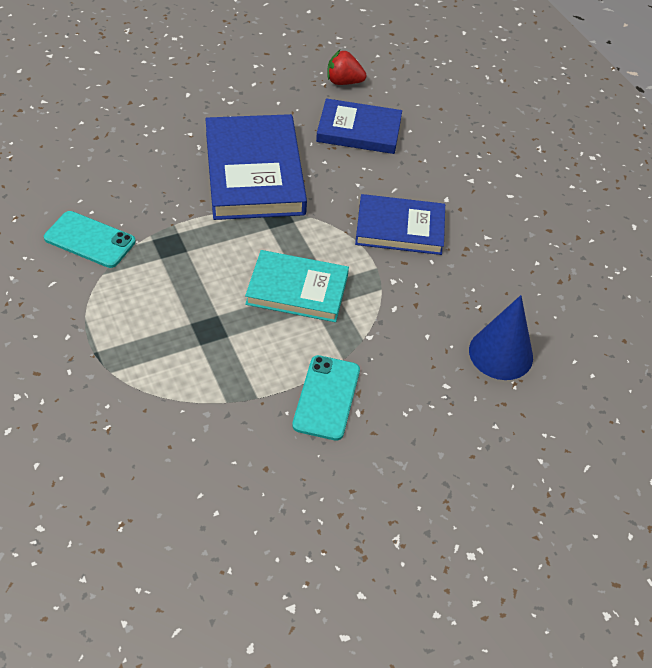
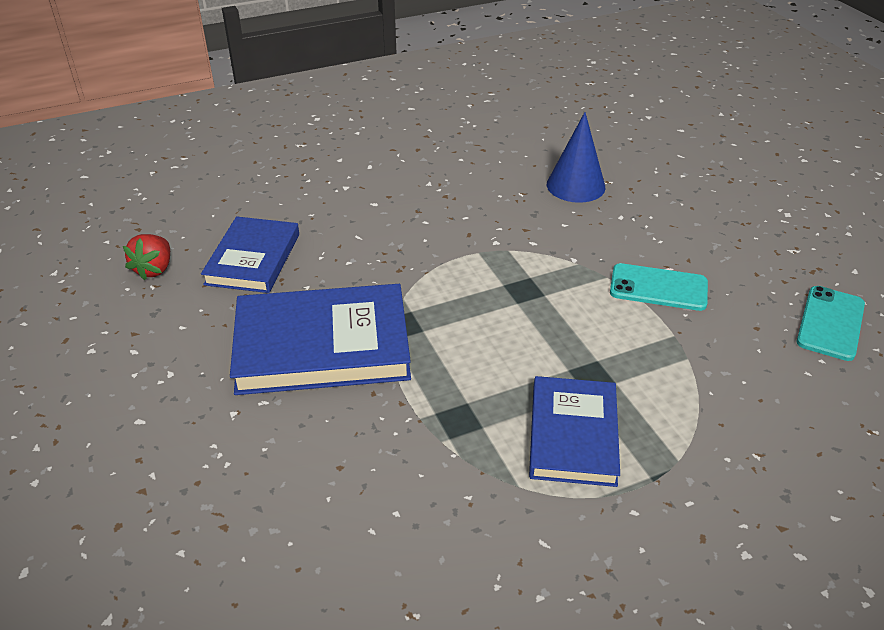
camera: 85 degrees left, 10 degrees down
(90, 240) = (455, 507): turquoise phone -> turquoise phone (830, 323)
(297, 289) = (518, 308): turquoise book -> none
(400, 228) = (419, 235): blue book -> blue book (572, 435)

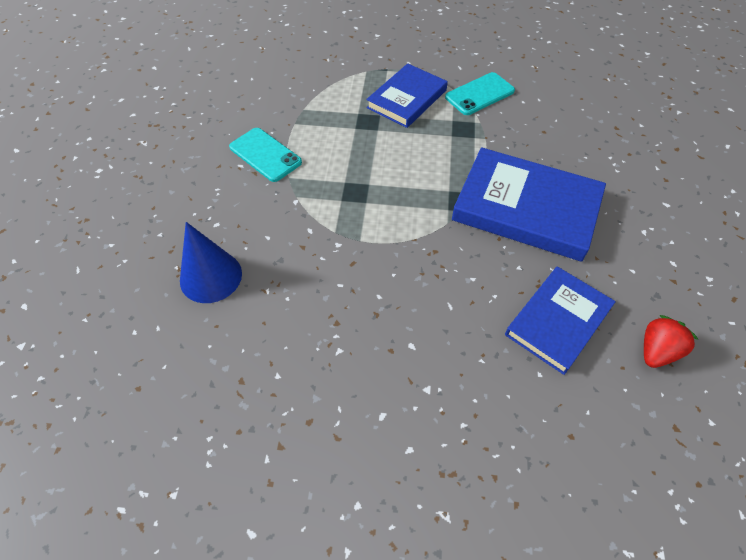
camera: 150 degrees left, 15 degrees up
(830, 323) = (199, 94): turquoise phone -> turquoise phone (479, 94)

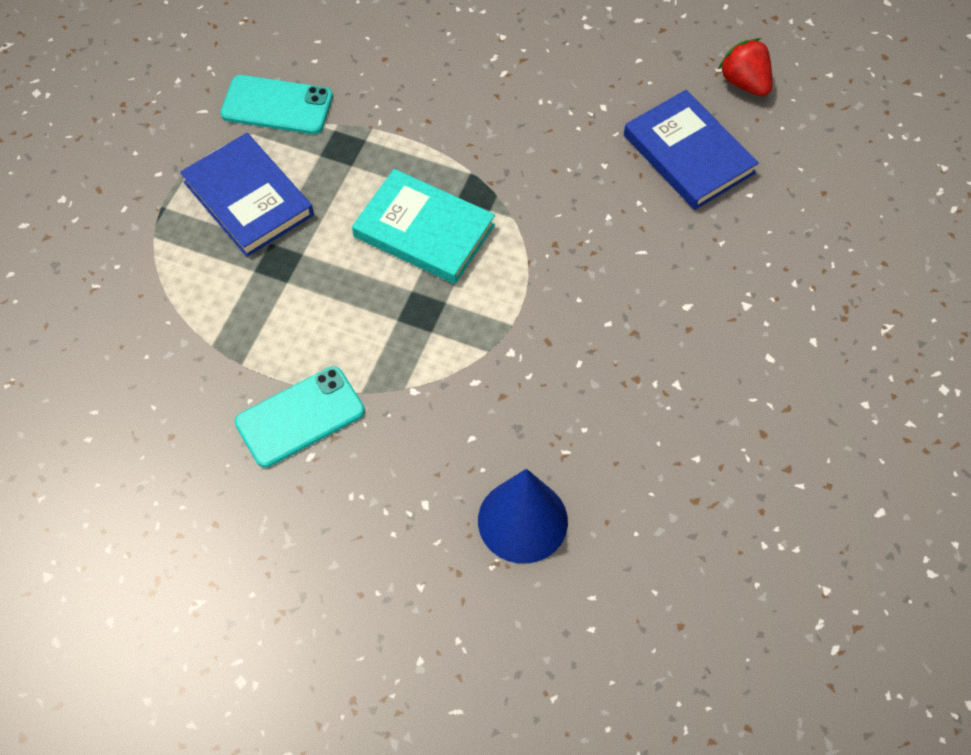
camera: 75 degrees left, 5 degrees up
(416, 180) = (424, 231): none -> turquoise book
(479, 94) = (277, 105): turquoise phone -> turquoise phone turned 60 degrees counterclockwise
(526, 208) = (515, 126): blue book -> none

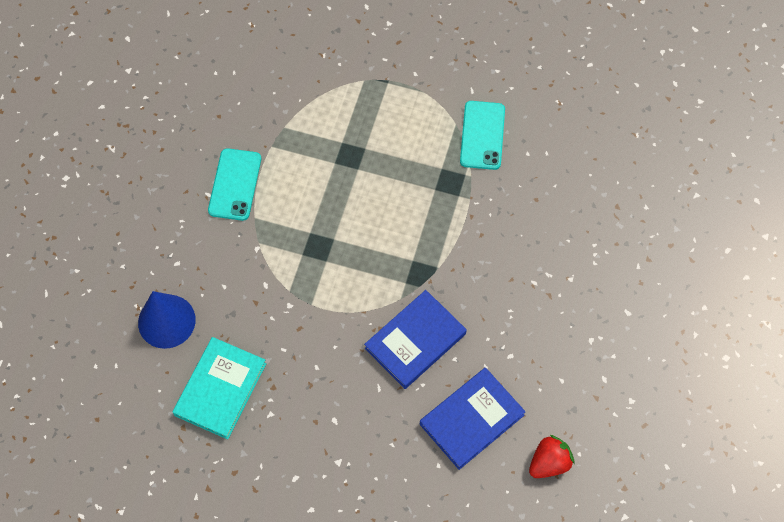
camera: 85 degrees right, 5 degrees up
(248, 198) = (400, 130): blue book -> blue book (415, 341)
(300, 417) = (235, 184): turquoise phone -> turquoise phone turned 45 degrees clockwise
(424, 231) = (383, 241): turquoise book -> turquoise book (220, 389)

